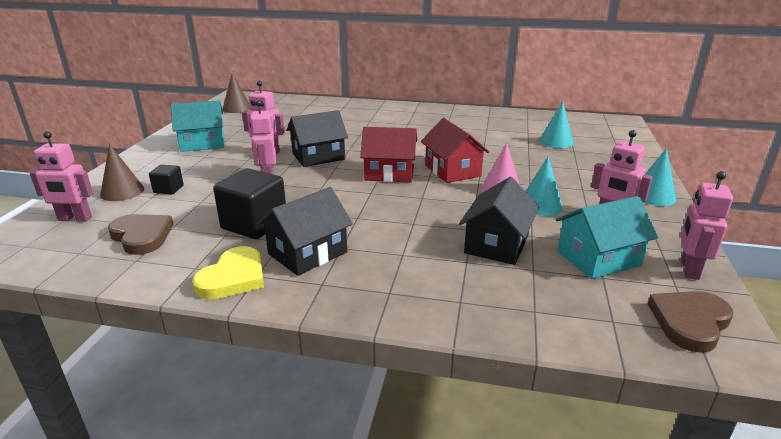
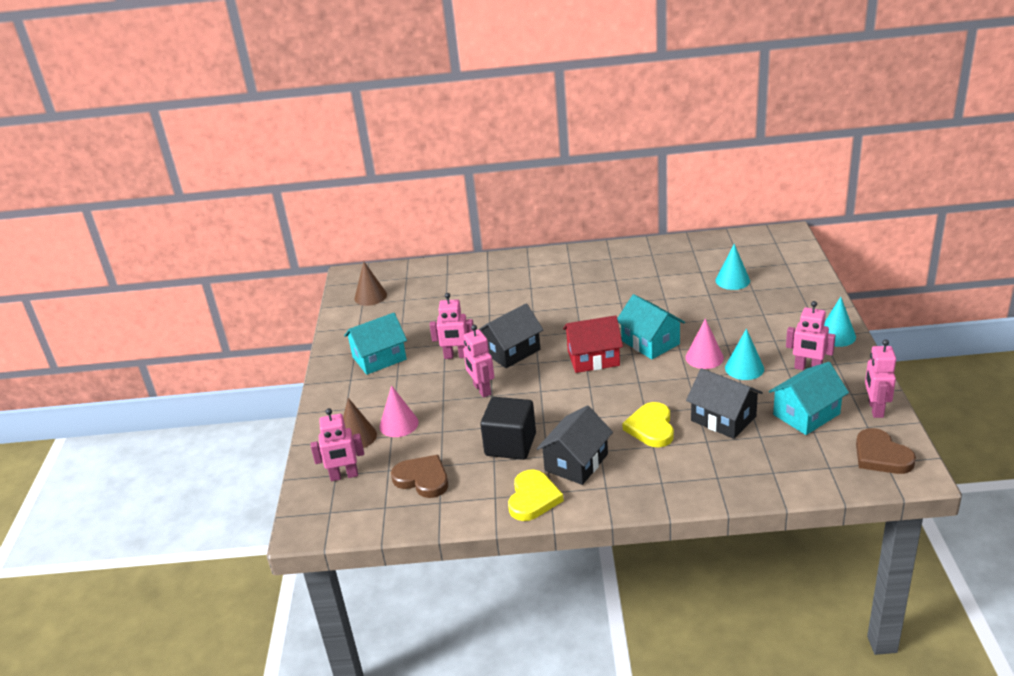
camera: 10 degrees left, 5 degrees up
(168, 189) = (399, 424): black cube -> pink cone
(411, 237) = (651, 428): none -> yellow heart
(452, 171) = (650, 342): red house -> turquoise house
(496, 244) = (723, 418): black house -> black house turned 60 degrees counterclockwise
(690, 322) = (881, 456): brown heart -> brown heart turned 60 degrees counterclockwise

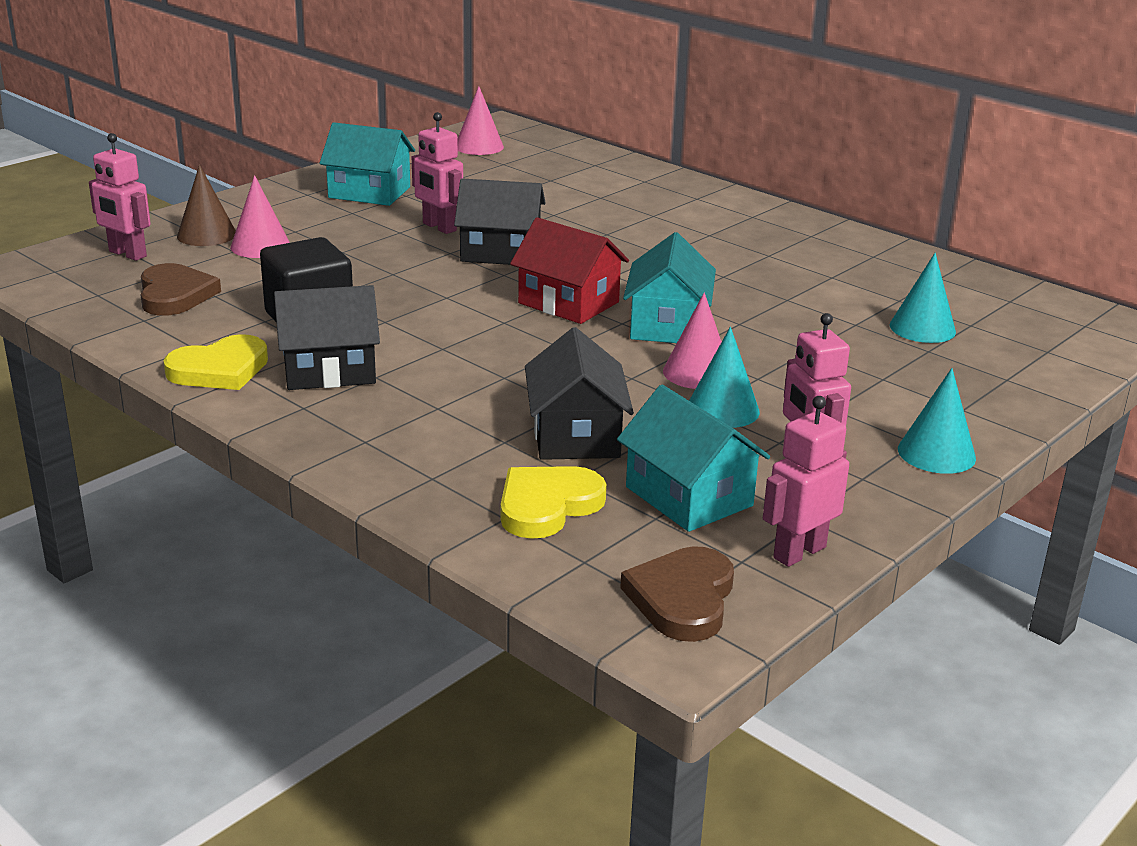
camera: 40 degrees right, 5 degrees down
(370, 296) = (479, 146): brown cone -> pink cone
(482, 390) = (395, 264): pink robot -> none
(651, 428) = (476, 392): yellow heart -> yellow heart (547, 505)
(806, 414) = (689, 496): turquoise house -> turquoise house turned 45 degrees clockwise

